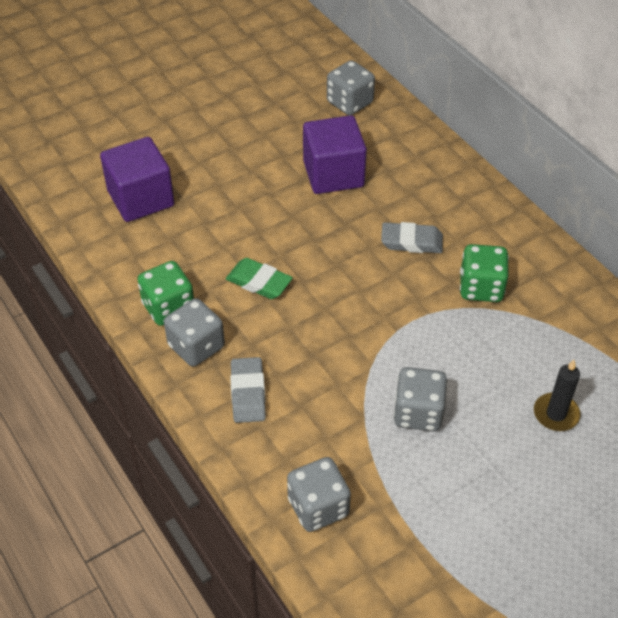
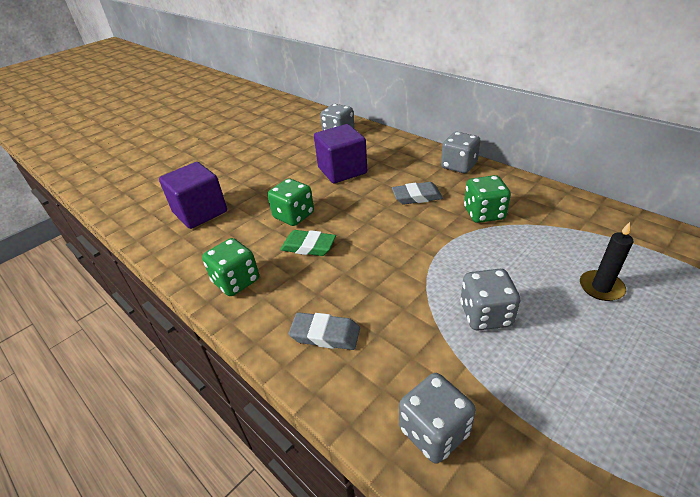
camera: 10 degrees left, 10 degrees down
(196, 346) = (267, 306): grey dice -> grey dice (459, 166)
(248, 393) = (325, 334): grey eraser -> grey eraser turned 60 degrees counterclockwise
(252, 233) = (293, 216): none -> green dice

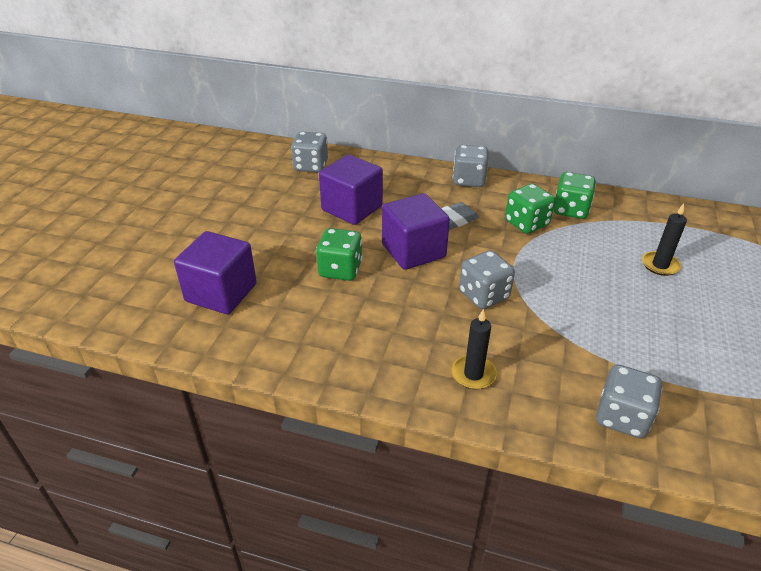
camera: 30 degrees left, 0 degrees up
(236, 281) = (338, 354): green dice -> green dice (570, 210)
(308, 246) = (385, 297): green eraser -> none
(325, 334) = (473, 374): grey eraser -> black candle
(362, 214) = (413, 251): none -> purple cube
(485, 315) = (593, 313): grey dice -> grey dice (484, 295)

